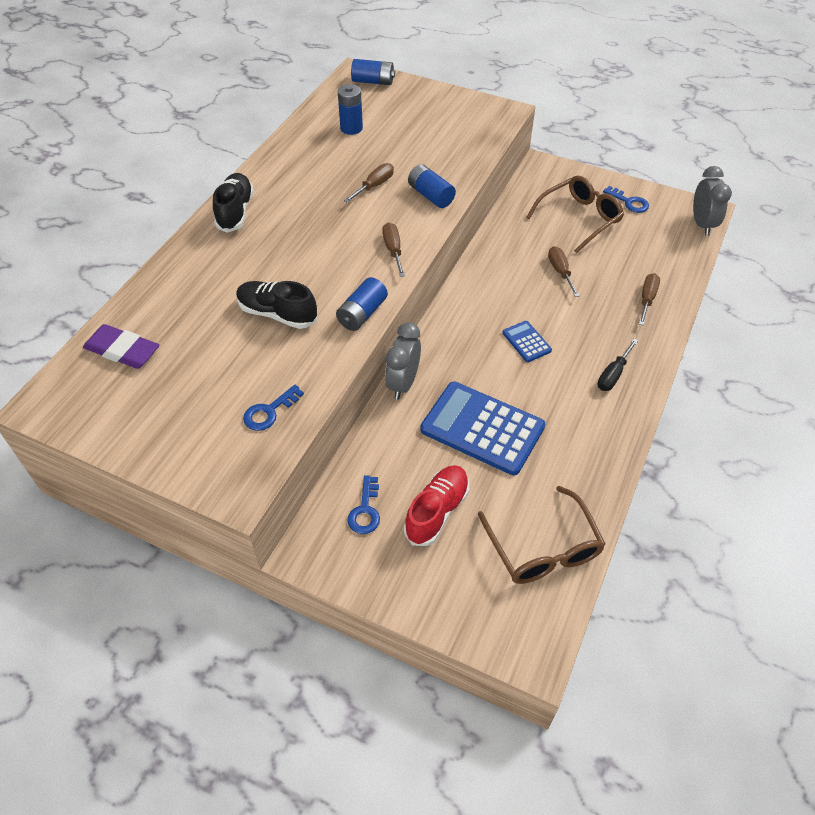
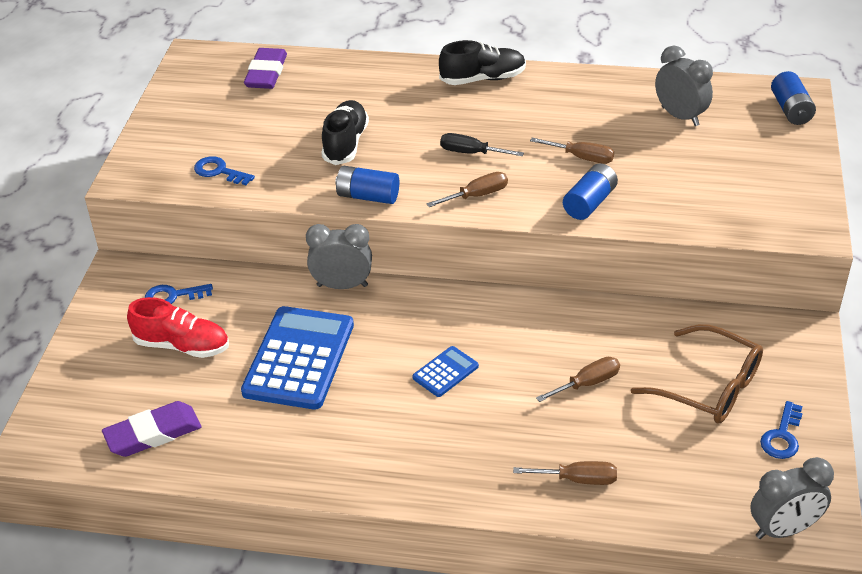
camera: 75 degrees right, 10 degrees down
(351, 128) = (680, 116): blue battery -> grey clock
(543, 548) = (153, 433): brown glasses -> purple eraser
(613, 375) = (421, 460): black screwdriver -> black screwdriver (471, 153)

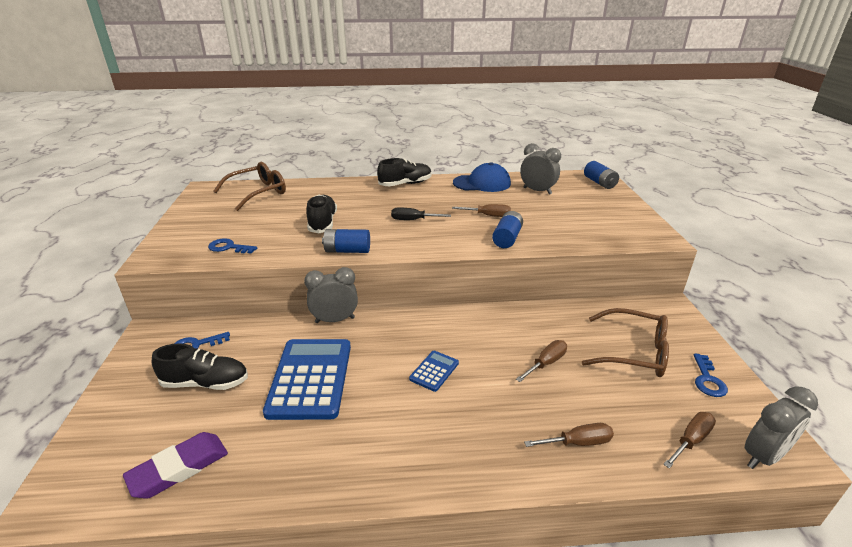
camera: 15 degrees left, 10 degrees down
(182, 345) = (205, 383): red shoe -> black shoe
(266, 73) = (258, 193): purple eraser -> brown glasses
(477, 195) = (427, 242): brown screwdriver -> brown screwdriver (691, 440)
(601, 90) = (482, 183): none -> blue cap

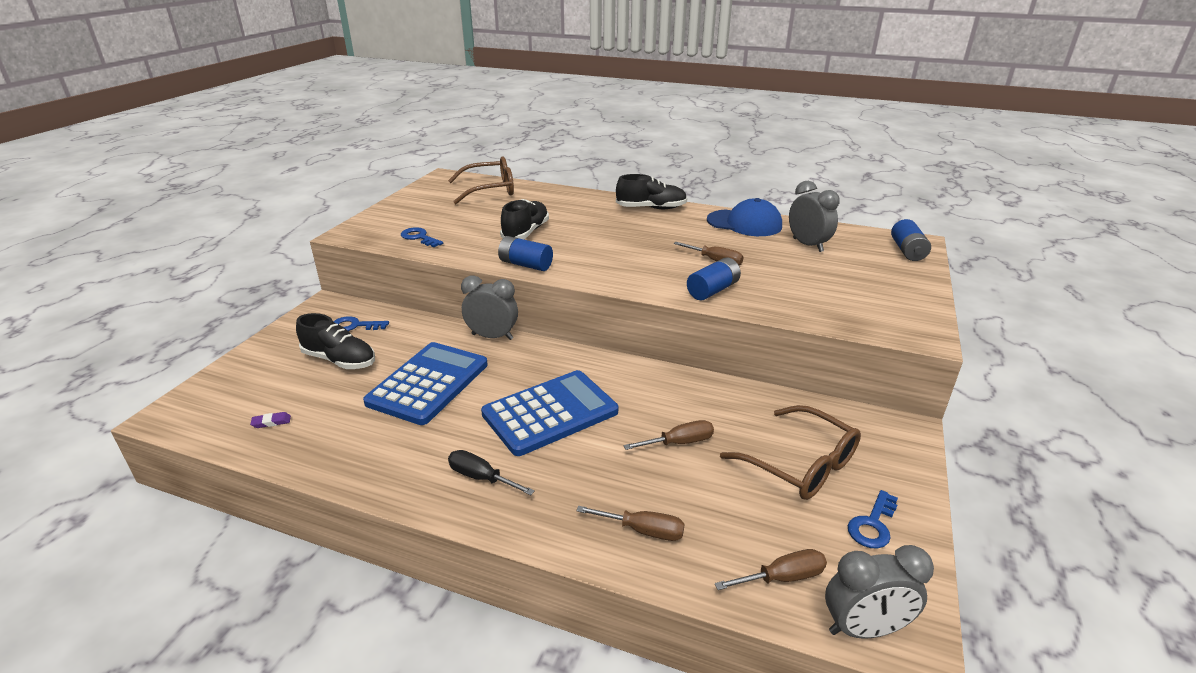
camera: 25 degrees right, 0 degrees up
(179, 468) = (271, 422): purple eraser -> purple eraser, size x0.42
(413, 220) = (623, 248): black screwdriver -> black screwdriver (481, 477)
(434, 371) = (550, 413): blue calculator -> blue calculator, size x2.14

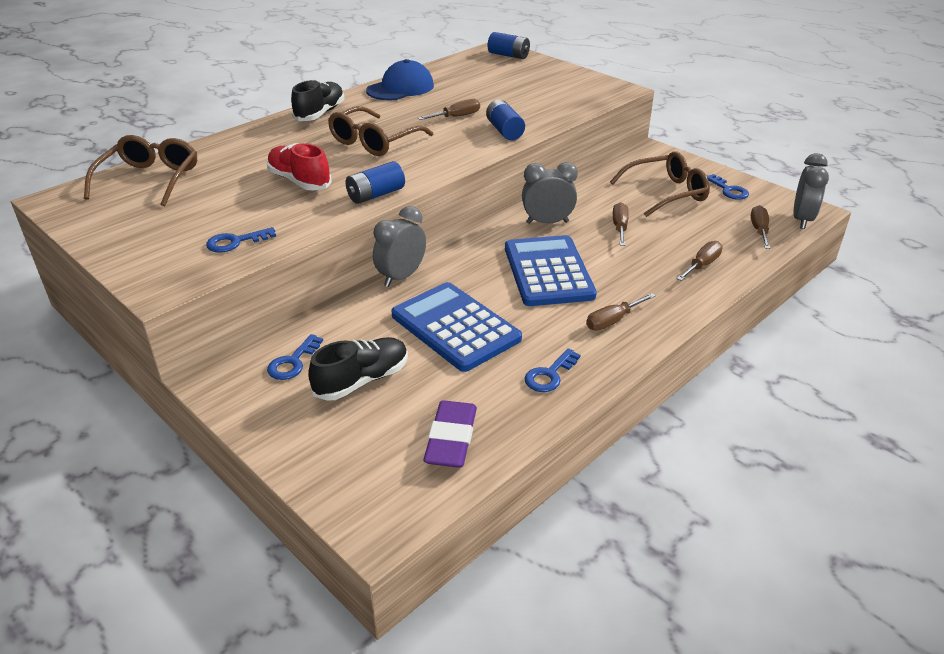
camera: 65 degrees left, 5 degrees up
(271, 422) = (451, 439): purple eraser -> purple eraser, size x2.41
(372, 455) = (549, 375): none -> blue key
(481, 477) = (612, 321): black screwdriver -> brown screwdriver
(526, 232) = (299, 181): black shoe -> red shoe
(622, 240) = (374, 142): none -> brown glasses
(808, 245) = (465, 80): grey clock -> grey clock (547, 222)

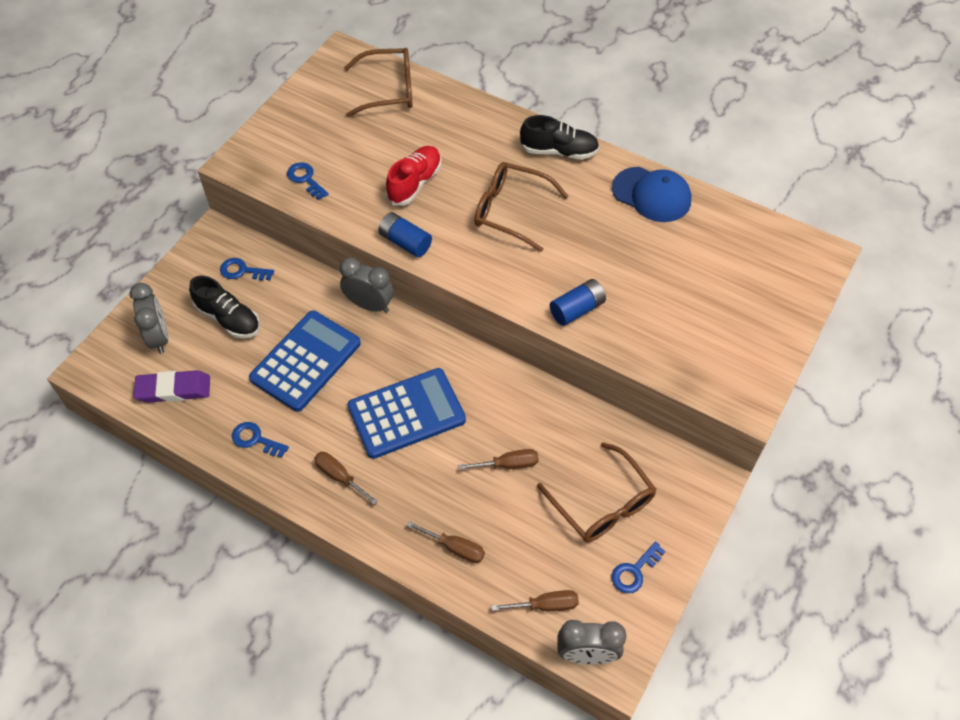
camera: 75 degrees right, 20 degrees up
(457, 117) = (596, 261): brown screwdriver -> none
(508, 55) = (805, 270): blue battery -> none
(547, 222) = (498, 398): grey clock -> grey clock (159, 337)

